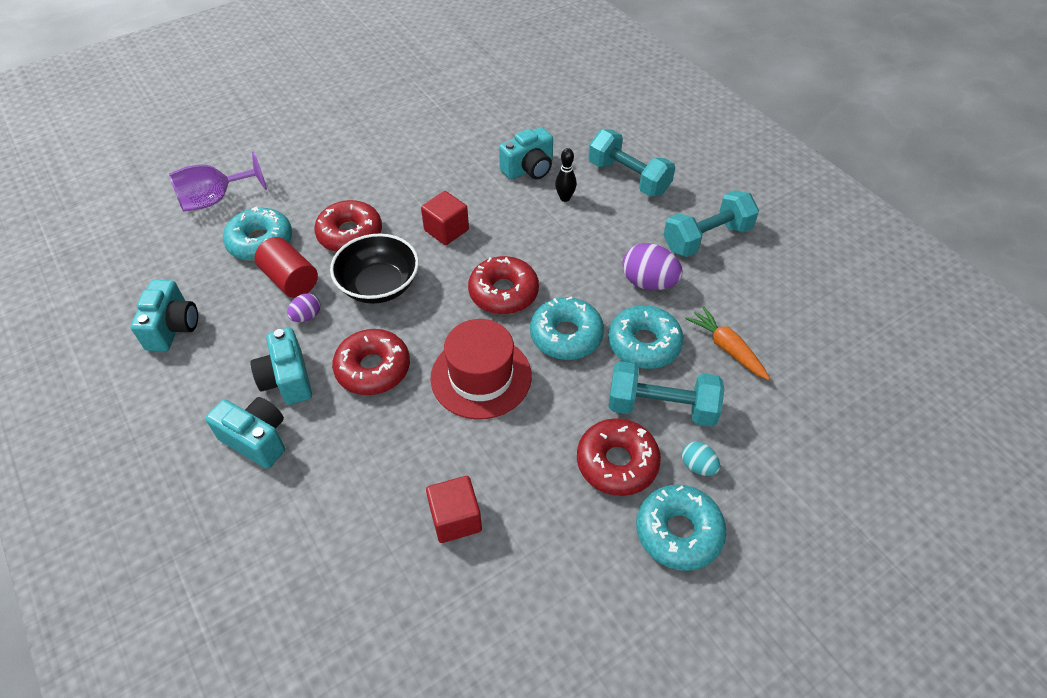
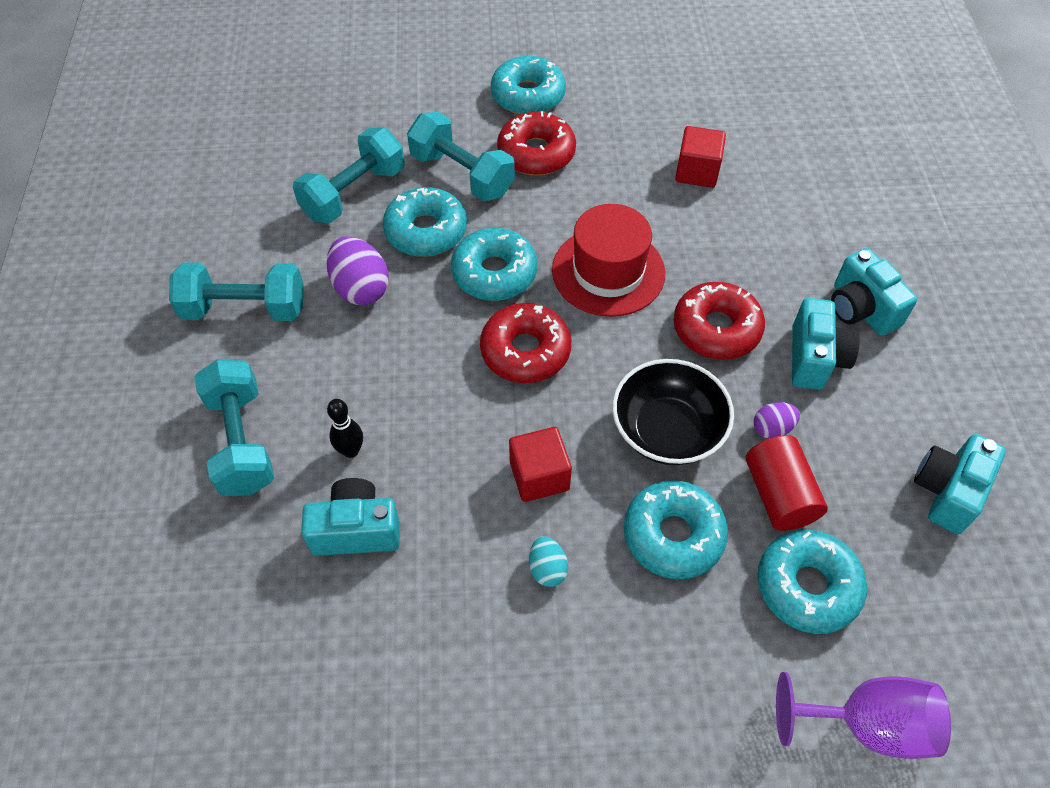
camera: 150 degrees left, 5 degrees up
(350, 234) = (673, 535): red donut -> turquoise donut
(698, 466) = (473, 124): turquoise egg -> turquoise egg (547, 569)
(727, 348) = (354, 193): orange carrot -> turquoise dumbbell

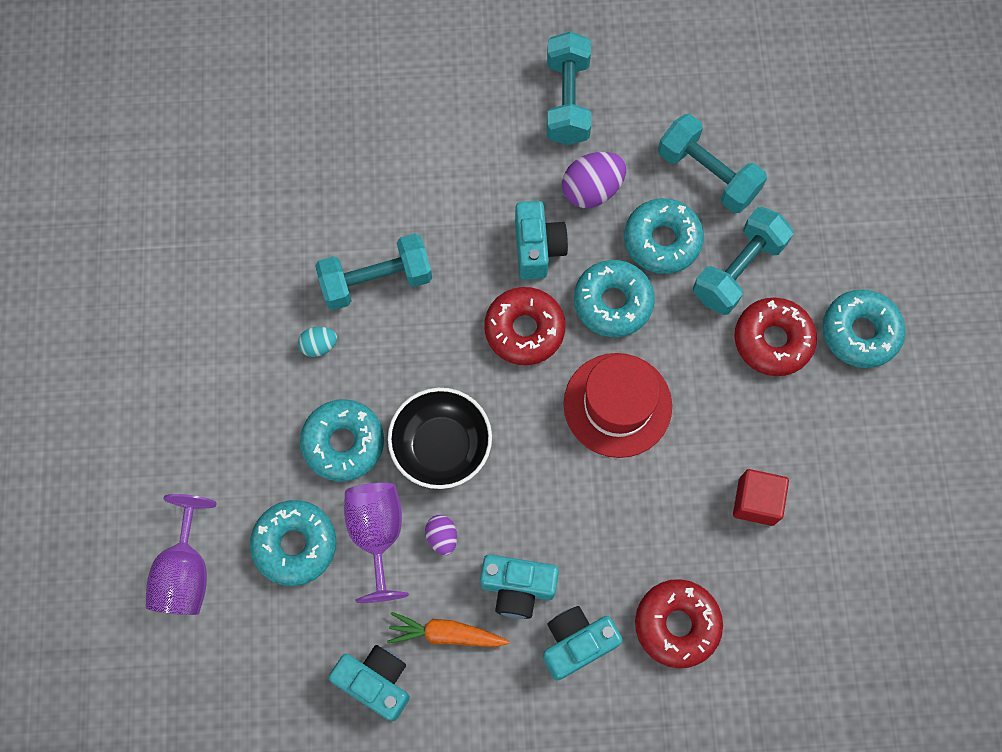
camera: 90 degrees right, 15 degrees up
(241, 441) = (436, 117): turquoise dumbbell -> turquoise dumbbell (376, 281)
(351, 450) = (426, 197): black bowling pin -> none
(356, 530) = (357, 207): turquoise camera -> turquoise camera (537, 248)
(539, 476) = (400, 340): red cube -> none
(716, 329) = (551, 500): red donut -> red donut (677, 624)
(779, 495) = (377, 534): red cylinder -> purple goblet
(878, 423) = (446, 634): none -> orange carrot

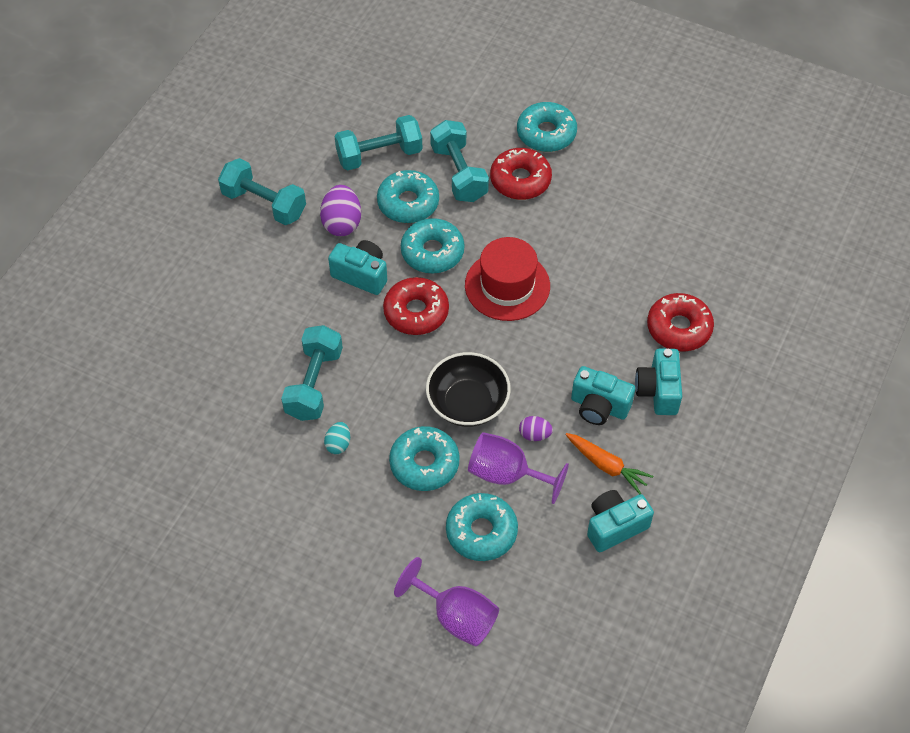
camera: 60 degrees left, 15 degrees down
(446, 634) = (606, 465): orange carrot -> orange carrot turned 90 degrees counterclockwise
(517, 588) = (599, 406): turquoise camera -> turquoise camera turned 75 degrees clockwise
(756, 501) = (623, 244): red cube -> none

